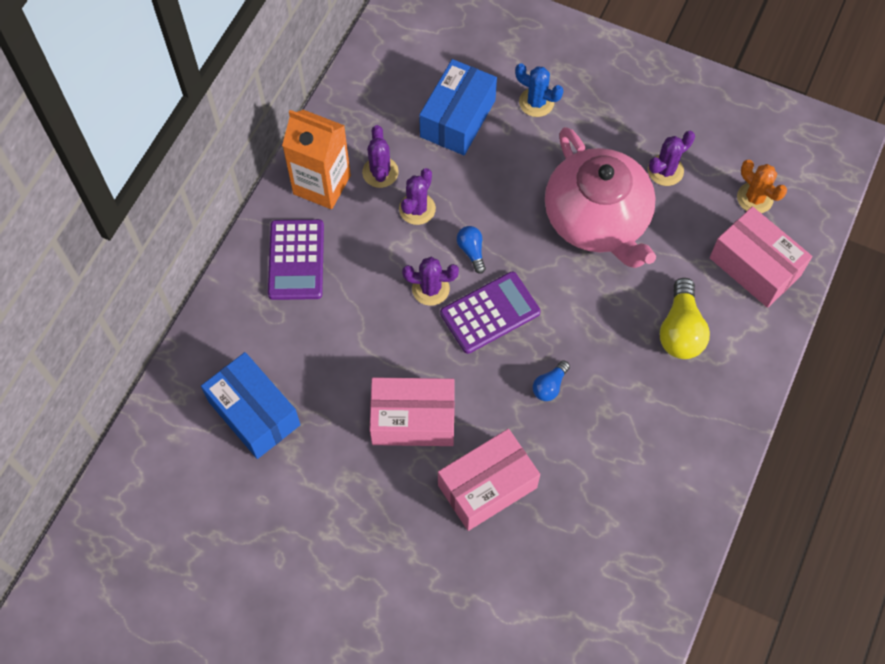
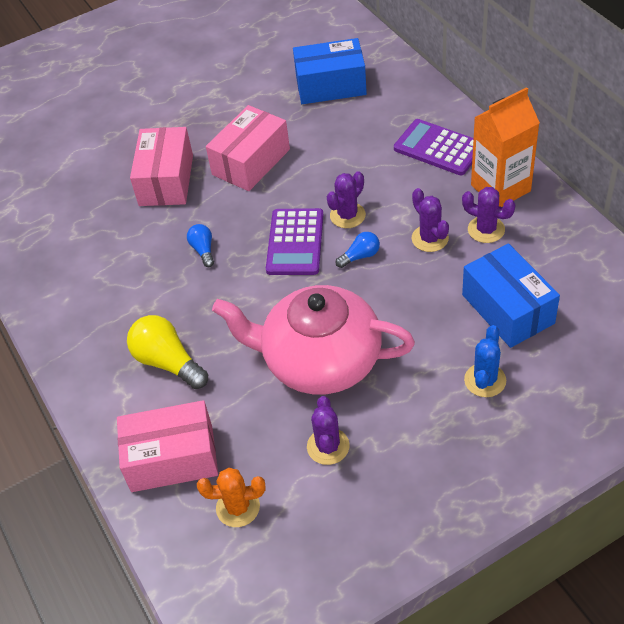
camera: 130 degrees right, 15 degrees down
(471, 251) = (360, 256): blue light bulb -> blue light bulb turned 45 degrees counterclockwise
(536, 102) = (485, 380): blue cactus -> blue cactus turned 45 degrees counterclockwise

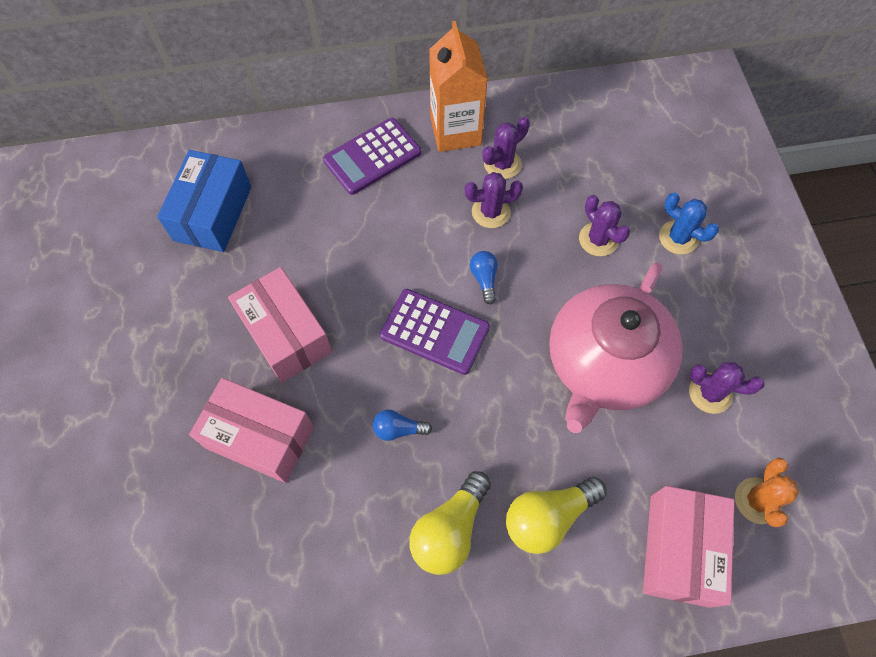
camera: 75 degrees left, 15 degrees up
(137, 306) = (450, 529): none -> yellow light bulb
(347, 215) = (422, 269): purple cactus -> purple cactus (598, 239)
(507, 309) = (605, 188): blue box -> none

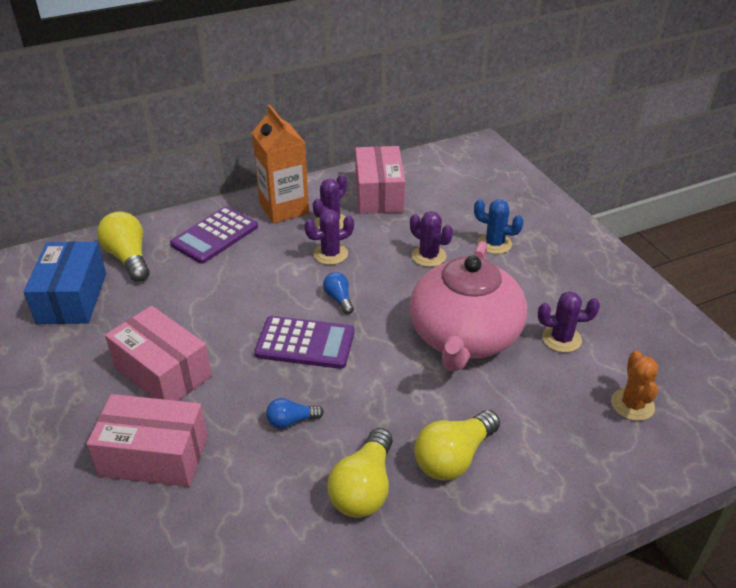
camera: 15 degrees left, 25 degrees down
(277, 170) = (128, 258): none -> yellow light bulb
(679, 550) = (581, 455): pink box -> pink box (379, 194)

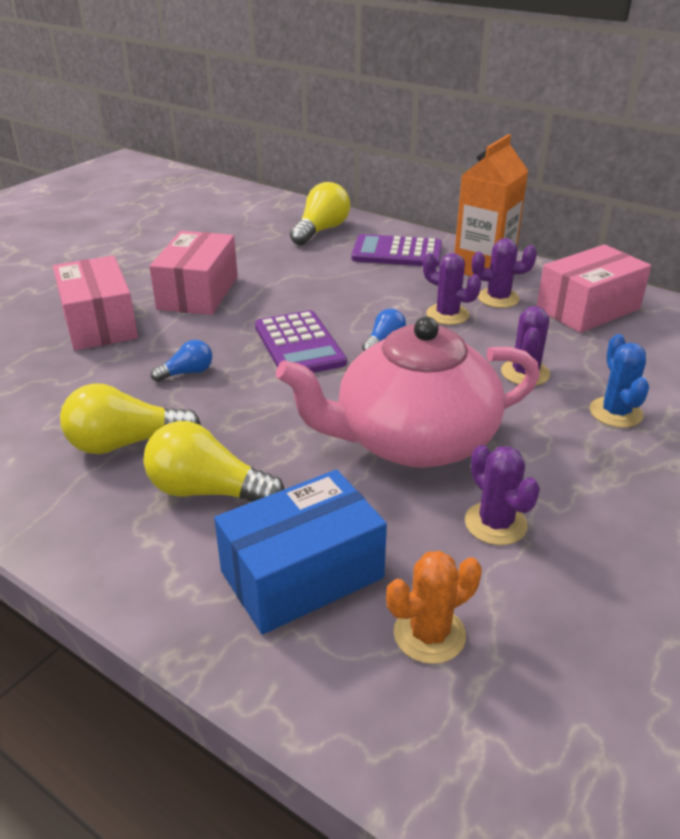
camera: 60 degrees right, 5 degrees down
(72, 298) = (249, 229): blue box -> blue box (302, 574)
(291, 421) = (187, 373): blue light bulb -> blue light bulb turned 105 degrees clockwise

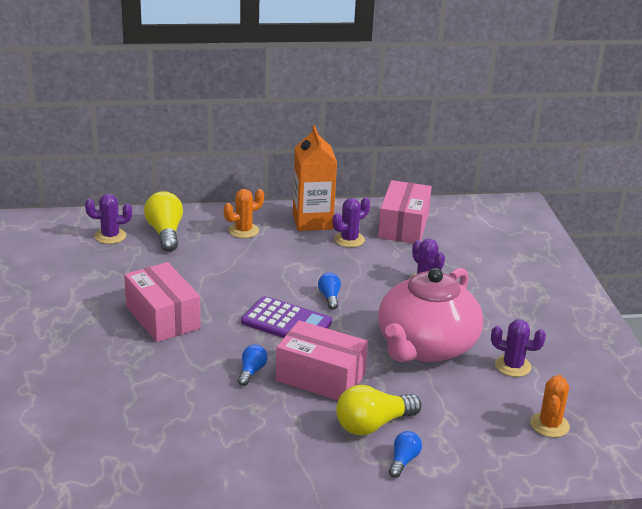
camera: 45 degrees left, 5 degrees down
(99, 323) = (135, 370): pink box -> pink box (320, 377)
(126, 443) = (289, 427): yellow light bulb -> none
(169, 553) = (403, 461): none -> blue light bulb
(302, 574) = (471, 433): blue box -> none
(397, 252) = (243, 230): purple calculator -> orange cactus
(447, 315) = (337, 263): purple cactus -> purple cactus (110, 236)
(615, 412) = (491, 284): blue cactus -> none

